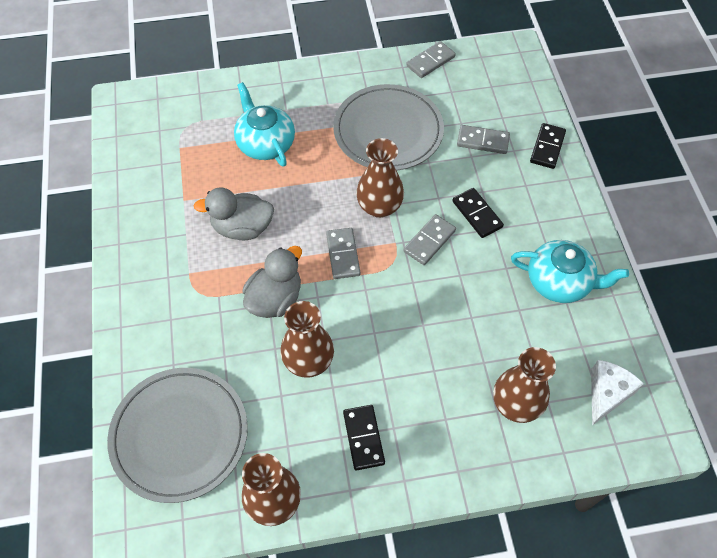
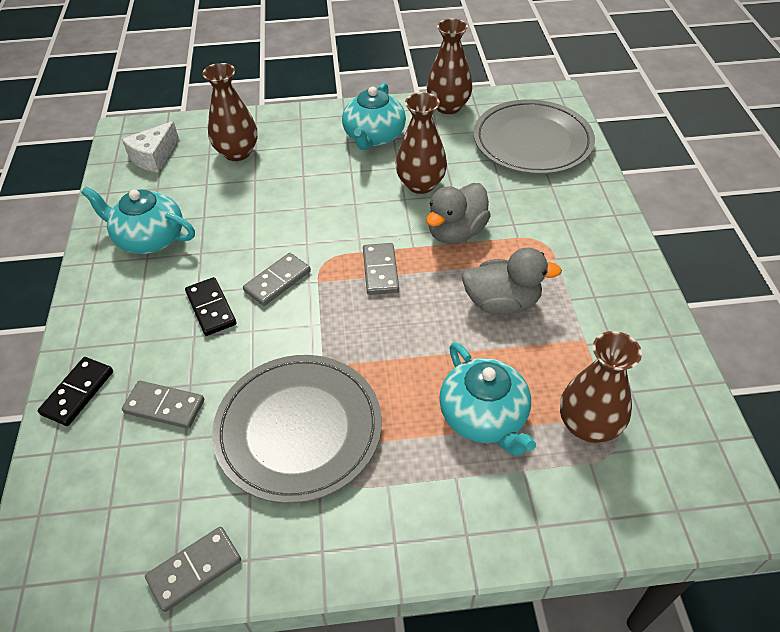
camera: 175 degrees left, 10 degrees down
(363, 438) = (374, 137): black domino -> turquoise teapot
(379, 207) = (330, 321): brown vase -> brown vase (588, 425)

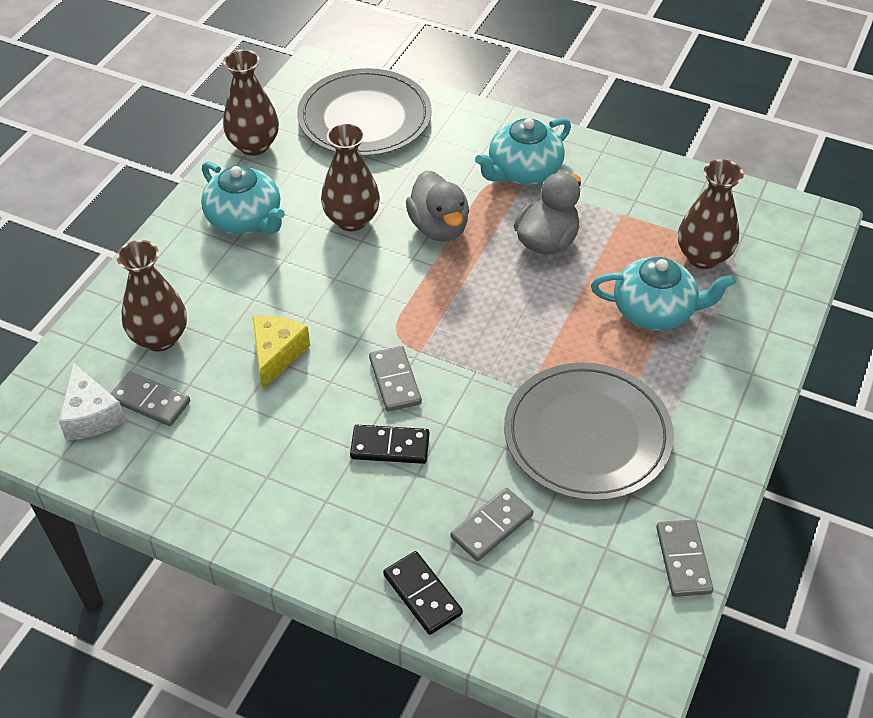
camera: 60 degrees left, 0 degrees up
(149, 238) = (236, 465): turquoise teapot -> turquoise teapot (523, 171)
(260, 210) = (277, 355): none -> yellow cheese
(380, 271) = (444, 300): grey domino -> grey domino (150, 401)

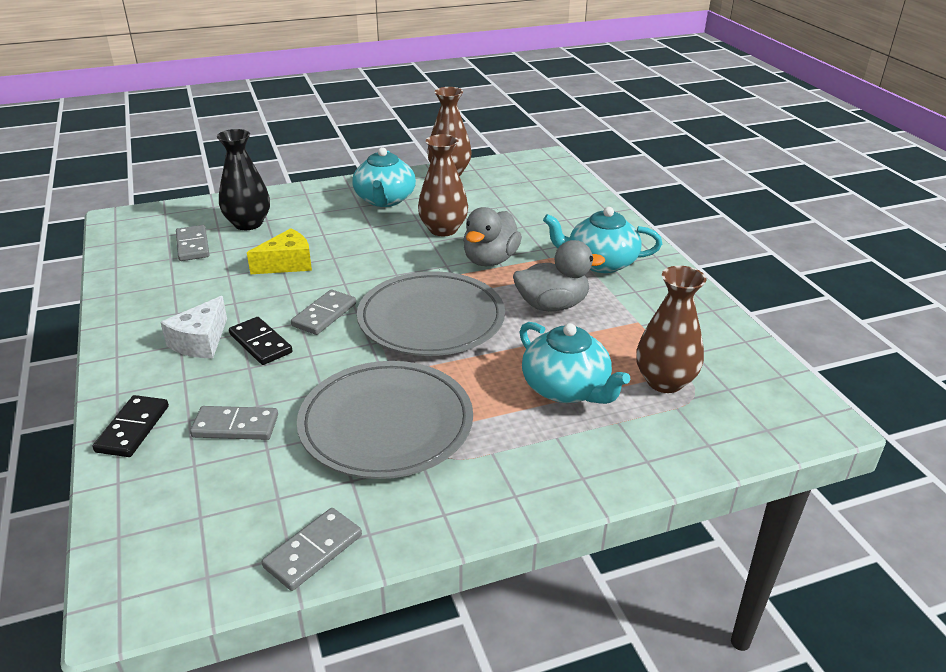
camera: 45 degrees right, 15 degrees down
(91, 415) = (159, 235): white cheese -> white cheese (201, 341)
(160, 338) = (248, 223): brown vase -> black vase
(365, 118) = (537, 190): grey plate -> grey plate (431, 319)

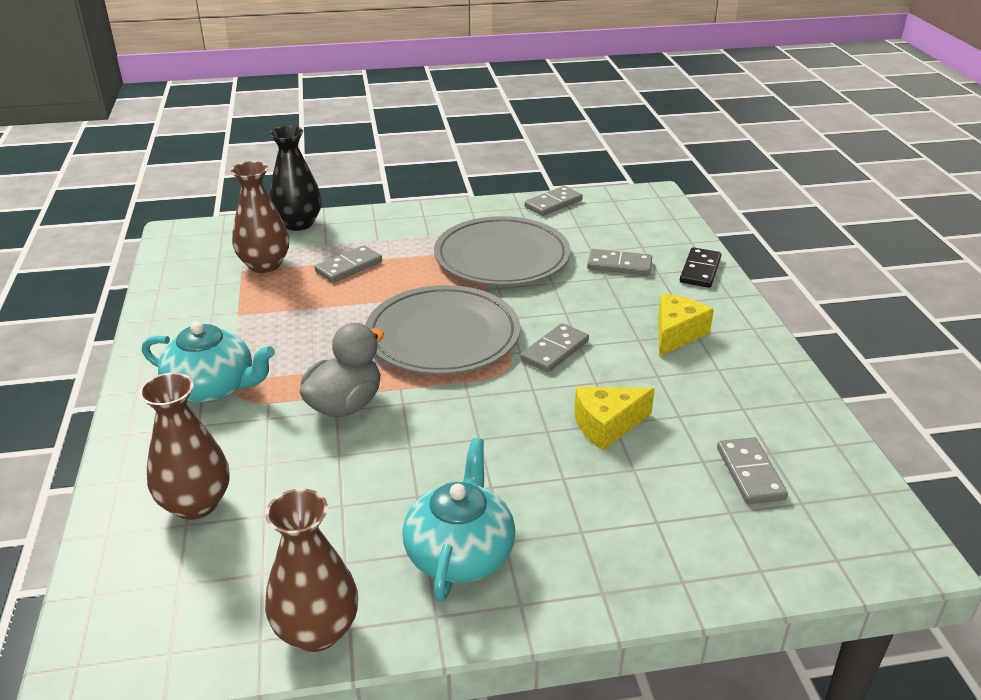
camera: 170 degrees left, 0 degrees up
(201, 341) = (676, 334): white cheese -> yellow cheese
(248, 223) = (684, 514): black vase -> black vase (298, 224)
(261, 343) = (615, 327): black domino -> none
(443, 229) = (385, 468): brown vase -> brown vase (196, 504)
(552, 305) = (310, 339): grey duck -> none
(566, 389) = (349, 267): turquoise teapot -> grey domino

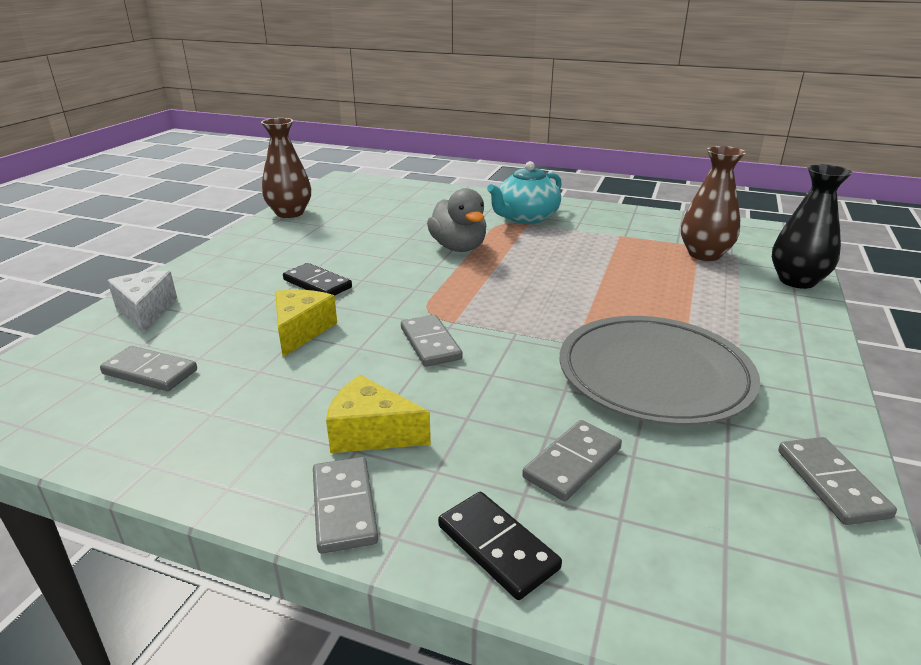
camera: 120 degrees right, 5 degrees down
(196, 504) = (417, 203): brown vase -> none
(349, 267) = (679, 286): grey domino -> grey domino (344, 507)
(443, 336) = (512, 299): grey plate -> none
(460, 553) = (277, 250): turquoise teapot -> none
(516, 464) = (317, 284): none -> black domino
(676, 334) = (371, 433): yellow cheese -> yellow cheese turned 135 degrees clockwise
(689, 559) = (145, 311): none -> white cheese

